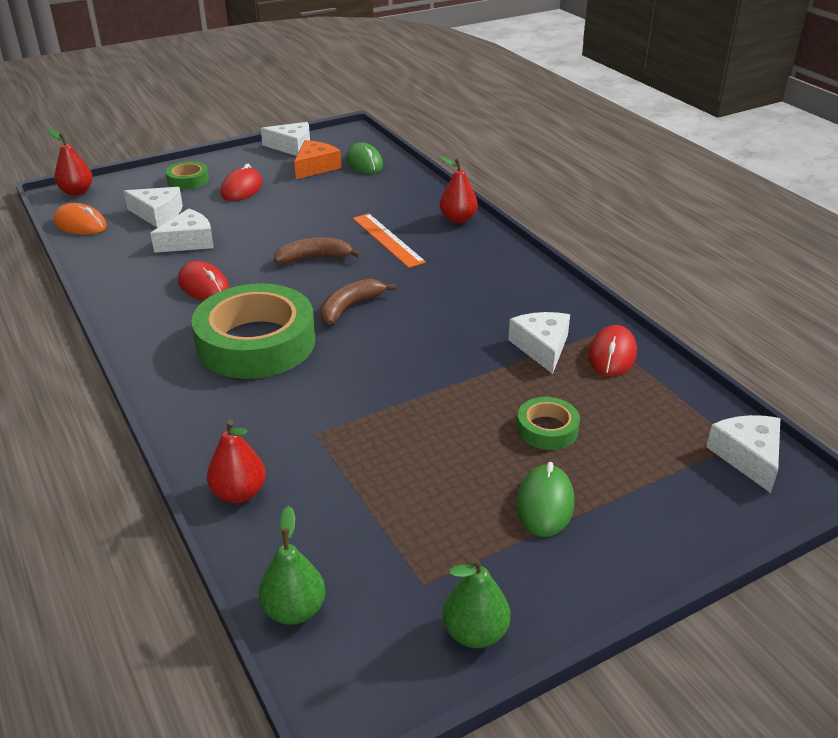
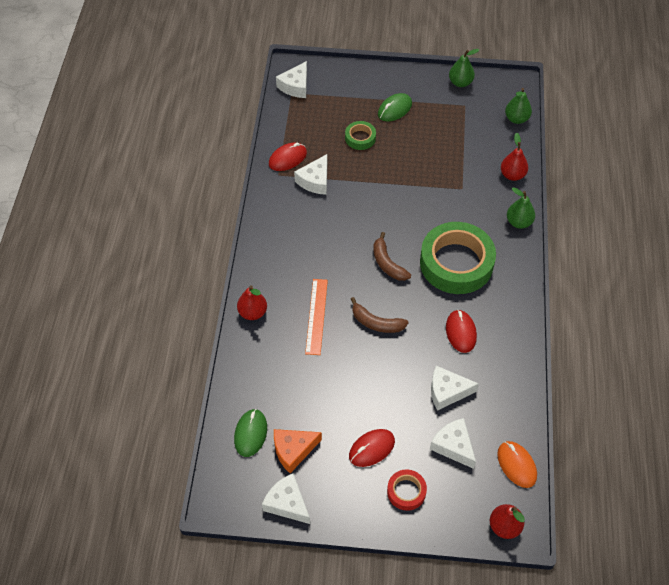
camera: 145 degrees left, 20 degrees up
(188, 180) = (406, 491): green tape -> red tape
(188, 427) = (518, 222): none -> green pear
(350, 307) = (387, 263): brown banana -> brown banana turned 75 degrees clockwise

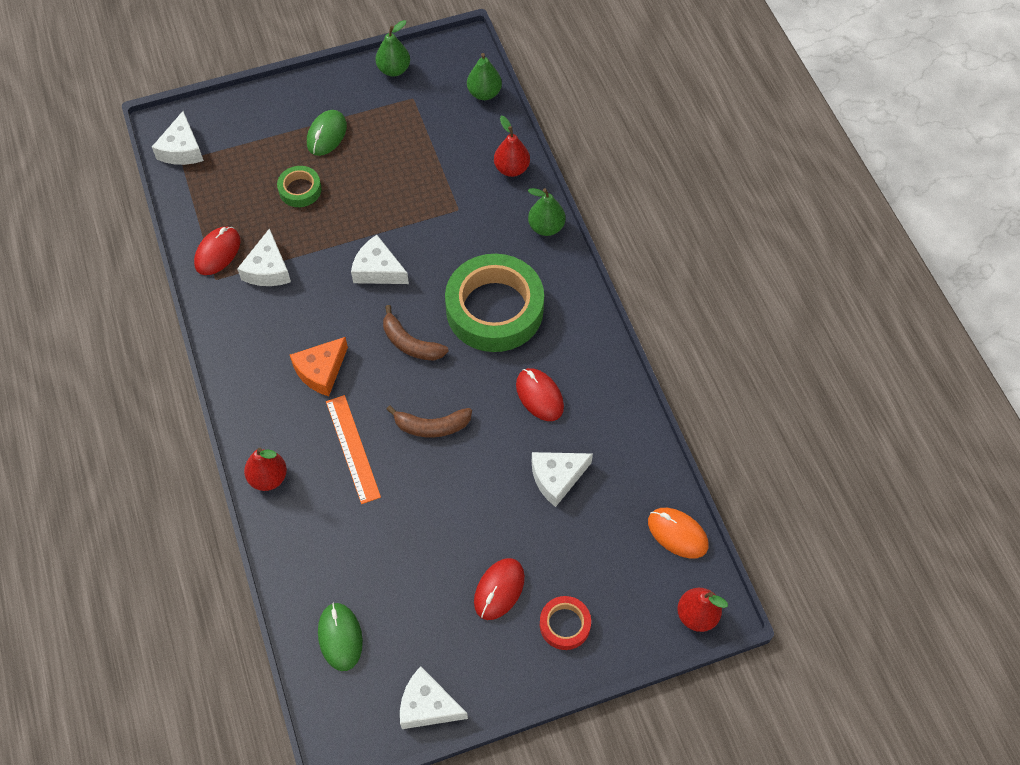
camera: 25 degrees left, 5 degrees up
(293, 450) = (404, 635): orange cheese -> orange cheese (321, 371)
(453, 446) = (594, 543): white cheese -> white cheese (378, 270)

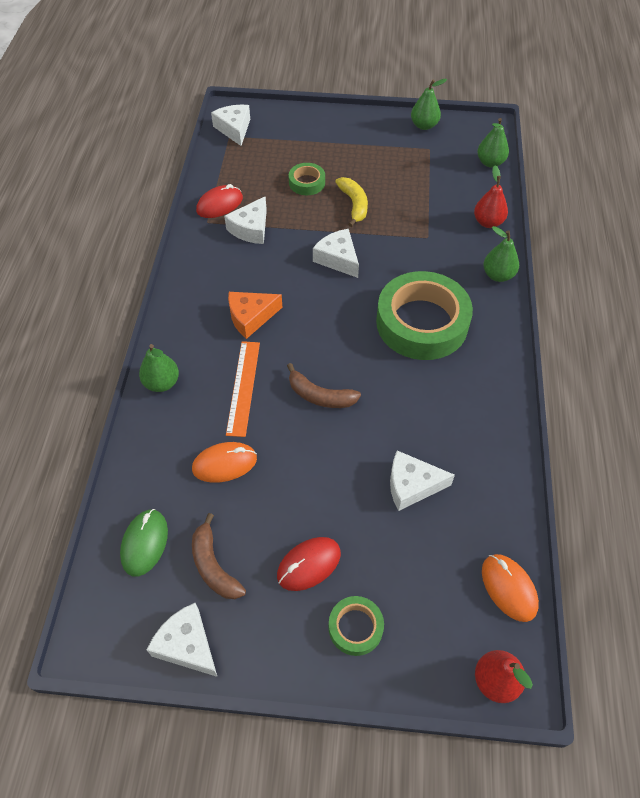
camera: 25 degrees right, 5 degrees down
(182, 149) = (234, 129): white cheese -> white cheese turned 135 degrees clockwise
(268, 477) = (162, 383): red pear -> green pear
(326, 135) = (348, 153): green mouse -> none
(364, 198) = (354, 204): none -> yellow banana
(375, 531) = (224, 464): none -> orange mouse
(410, 343) = (336, 323): brown banana -> brown banana (214, 566)
(539, 396) = (428, 407): red mouse -> none
(565, 625) = (355, 627): red tape -> green tape

